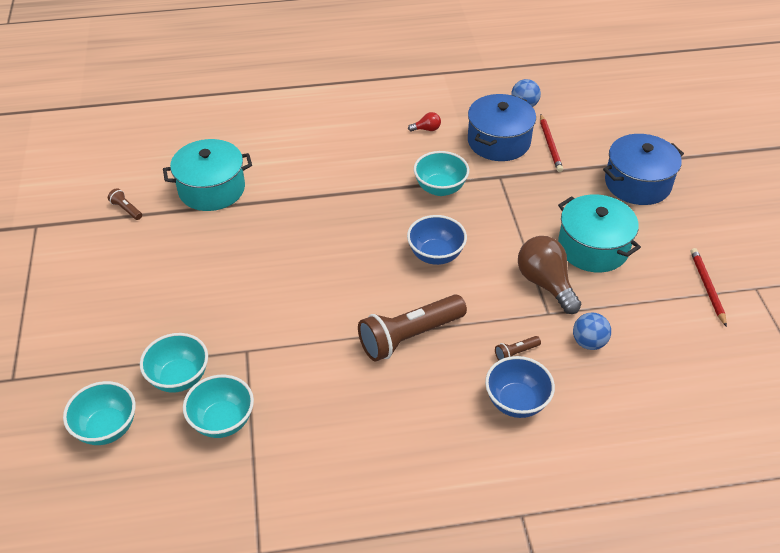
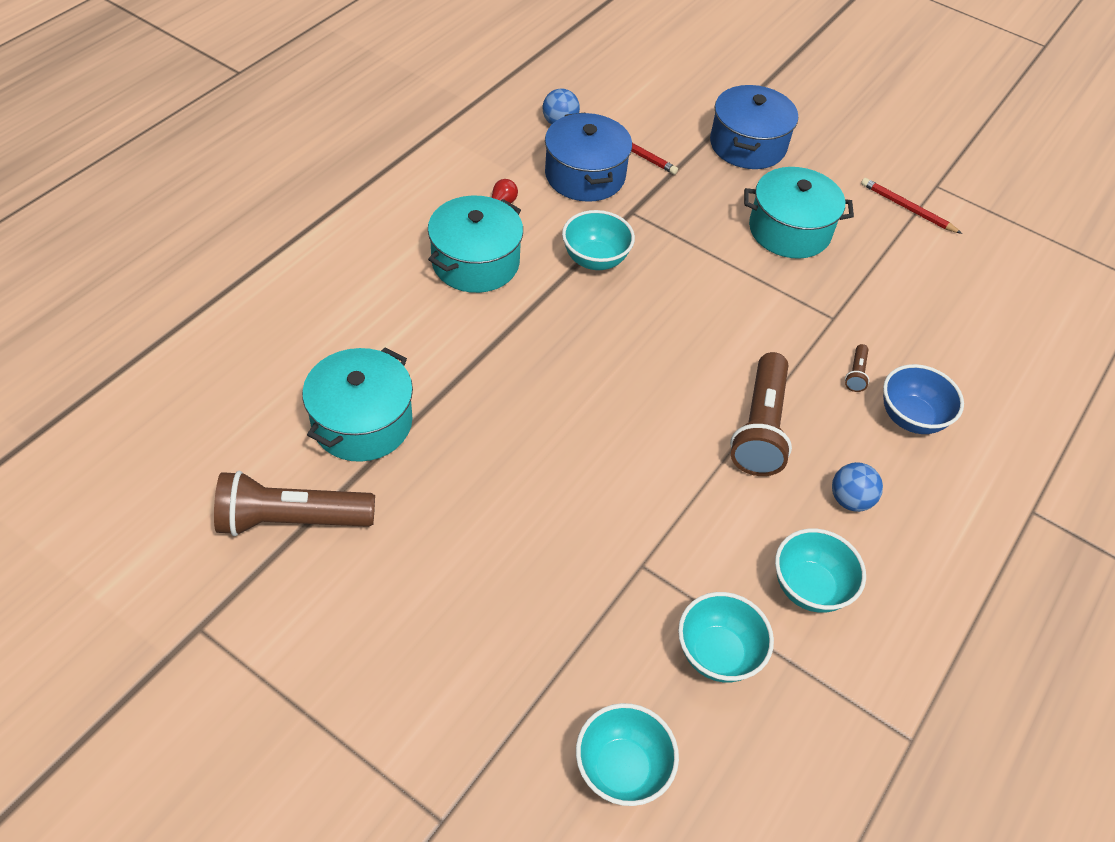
camera: 50 degrees left, 5 degrees up
(126, 209) = (292, 519): brown flashlight -> brown flashlight, size x2.37
(179, 378) = (618, 650): turquoise bowl -> turquoise bowl (809, 588)
(370, 150) = (475, 262): none -> turquoise pot
(435, 255) = (678, 331): blue bowl -> none
(545, 283) = (797, 291): brown light bulb -> none
(589, 342) = (892, 321): blue ball -> blue ball (850, 500)

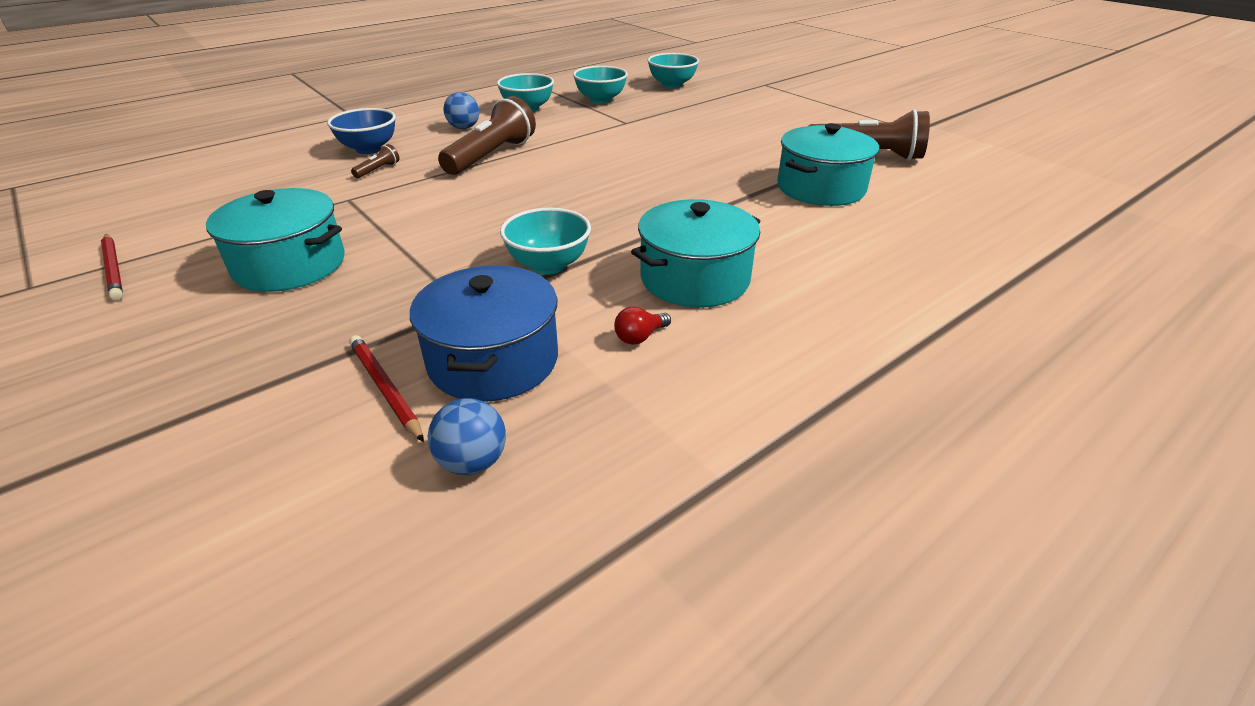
camera: 160 degrees left, 15 degrees down
(747, 145) = (192, 373): blue pot -> none

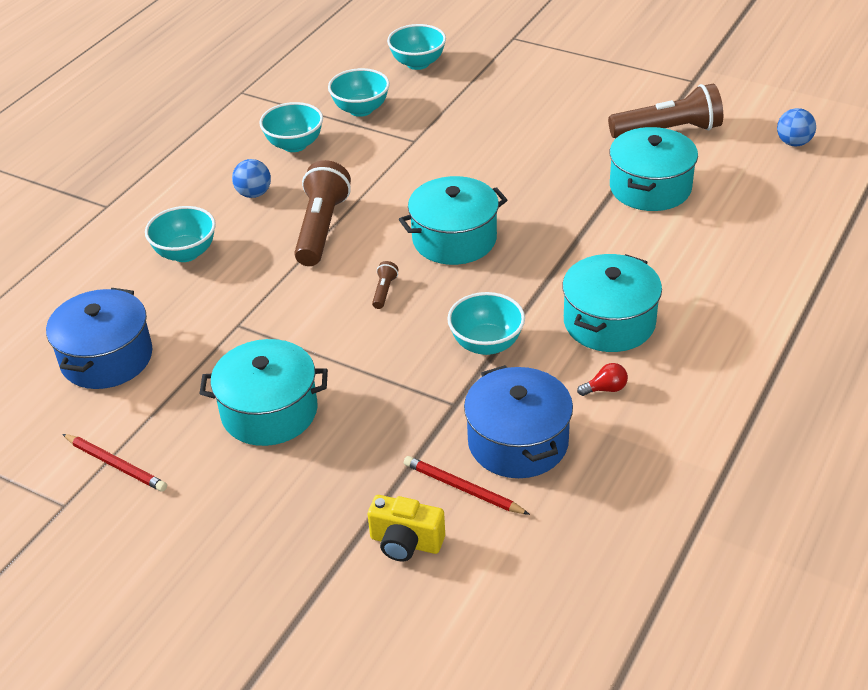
camera: 20 degrees left, 5 degrees up
(220, 196) = (106, 358): none -> blue pot
(261, 425) = (406, 542): none -> yellow camera
(369, 149) = (185, 253): blue bowl -> turquoise bowl
(378, 170) = (227, 279): brown flashlight -> brown flashlight (384, 291)
(472, 462) = (568, 516): blue ball -> blue ball (793, 143)
(597, 185) = (454, 239): none -> turquoise pot
(640, 337) = (605, 389): red light bulb -> red light bulb turned 135 degrees counterclockwise

